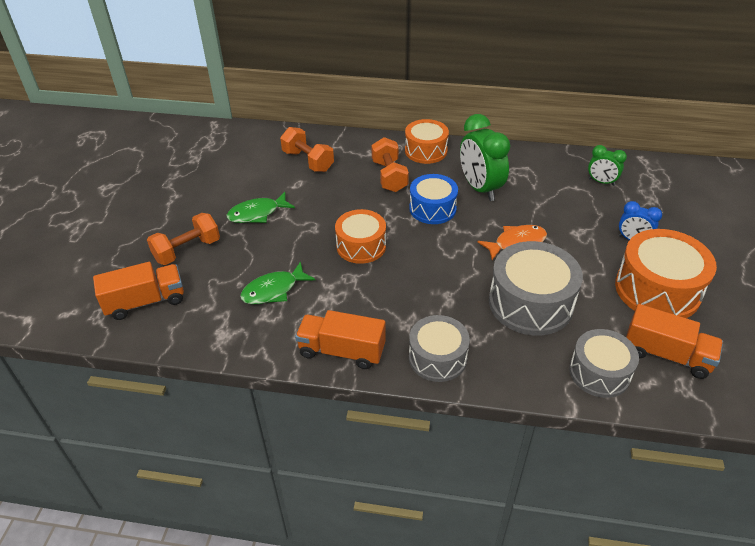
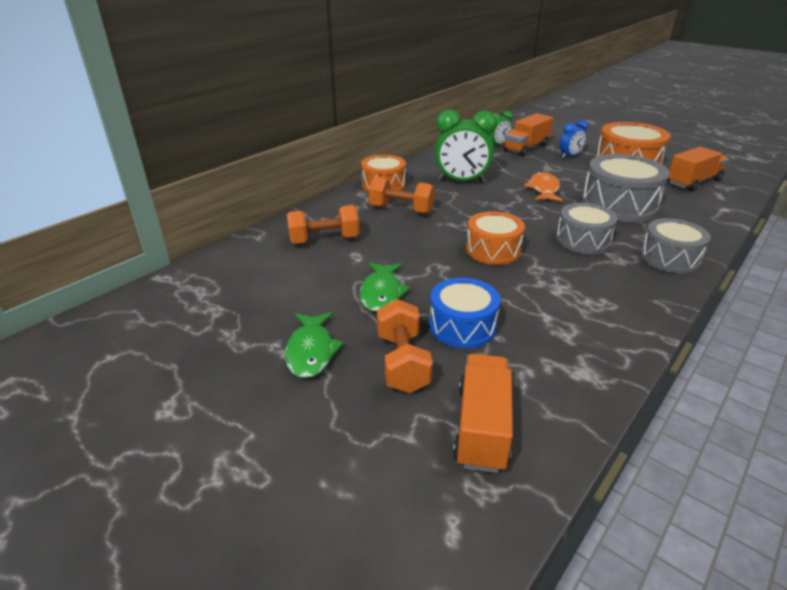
camera: 60 degrees left, 10 degrees down
(273, 290) = (526, 317): green fish -> green fish (311, 351)
(342, 351) = (643, 301): orange truck -> orange truck (526, 148)
(432, 208) = (469, 205): blue drum -> blue drum (462, 326)
(599, 372) = (705, 206): grey drum -> grey drum (582, 240)

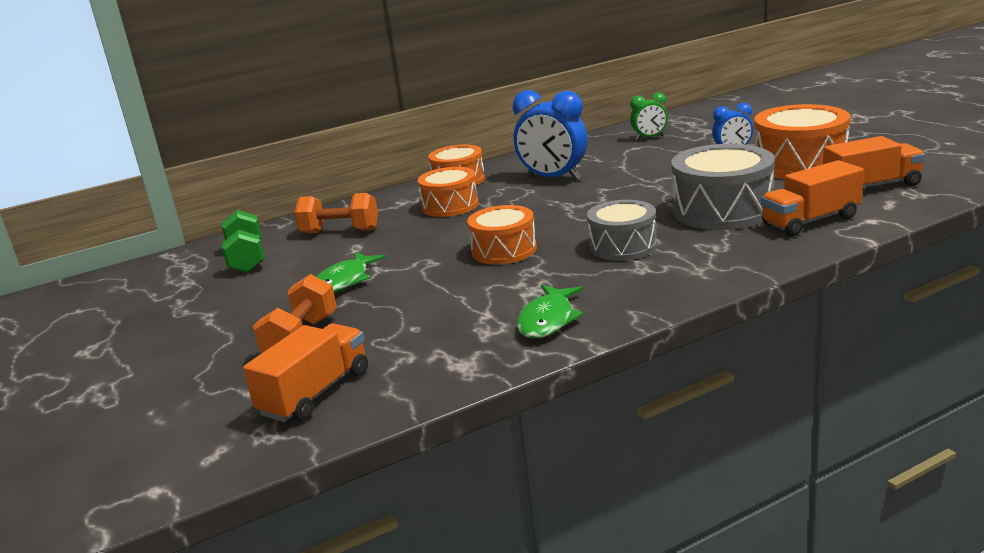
camera: 25 degrees right, 10 degrees down
(257, 276) = (247, 259): none -> green dumbbell
(311, 351) = (233, 322): green fish -> green fish (548, 320)
(401, 209) = (450, 206): orange dumbbell -> orange drum
(461, 181) = (553, 178): green clock -> blue clock
(462, 326) = (390, 315): blue drum -> none
(526, 148) = (684, 141): orange truck -> orange truck (810, 221)
(543, 189) = (645, 190): orange fish -> none
(669, 258) = (709, 270): grey drum -> none

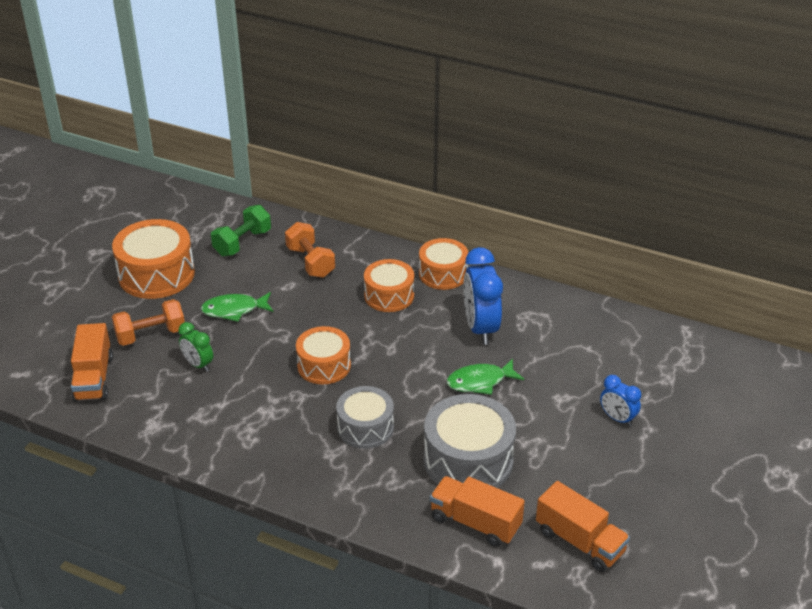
camera: 50 degrees right, 15 degrees up
(316, 393) = (93, 378): orange truck -> orange truck turned 90 degrees clockwise
(548, 320) = (228, 438): green fish -> green fish (480, 382)
(649, 138) = (621, 347): green clock -> green clock (198, 364)
(800, 164) = (611, 476): orange drum -> orange drum (156, 274)

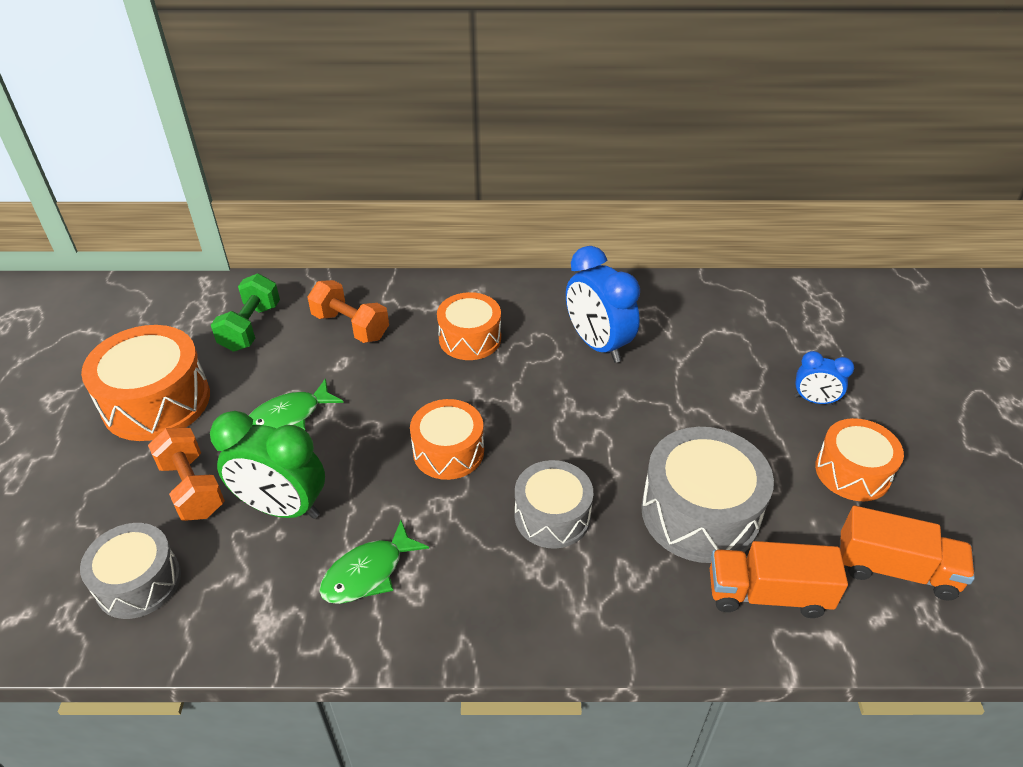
camera: 25 degrees left, 5 degrees up
(93, 378) = (139, 582): orange truck -> grey drum
(151, 335) = (192, 488): orange dumbbell -> orange dumbbell turned 75 degrees counterclockwise
(198, 364) = (282, 507): green clock -> green clock, size x1.83
(443, 274) = (513, 295): orange drum -> orange drum (852, 472)
(480, 382) = (642, 408): green fish -> green fish (368, 573)

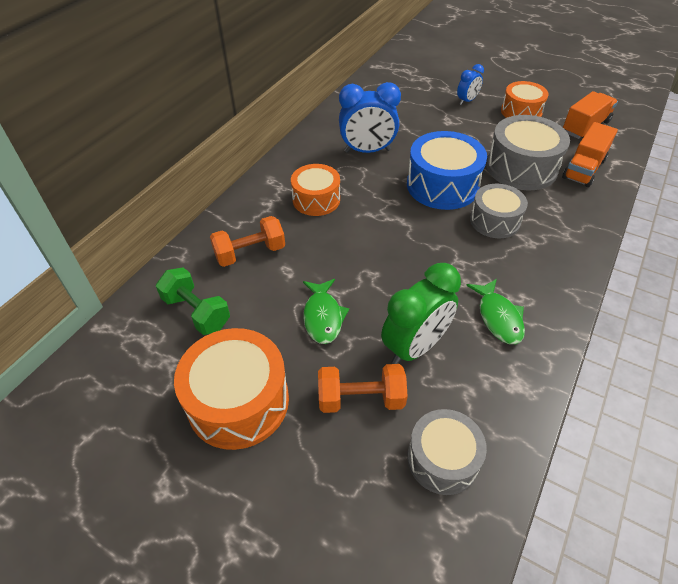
camera: 60 degrees left, 5 degrees up
(448, 451) = (415, 245): orange drum -> none
(585, 439) = (442, 185): none -> blue drum

